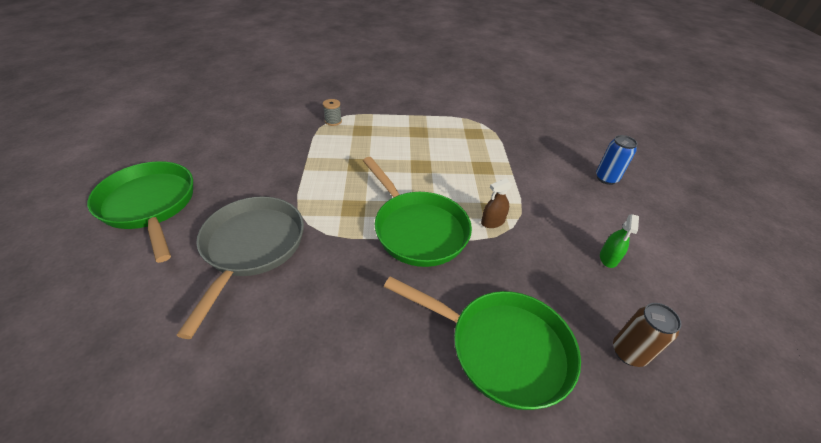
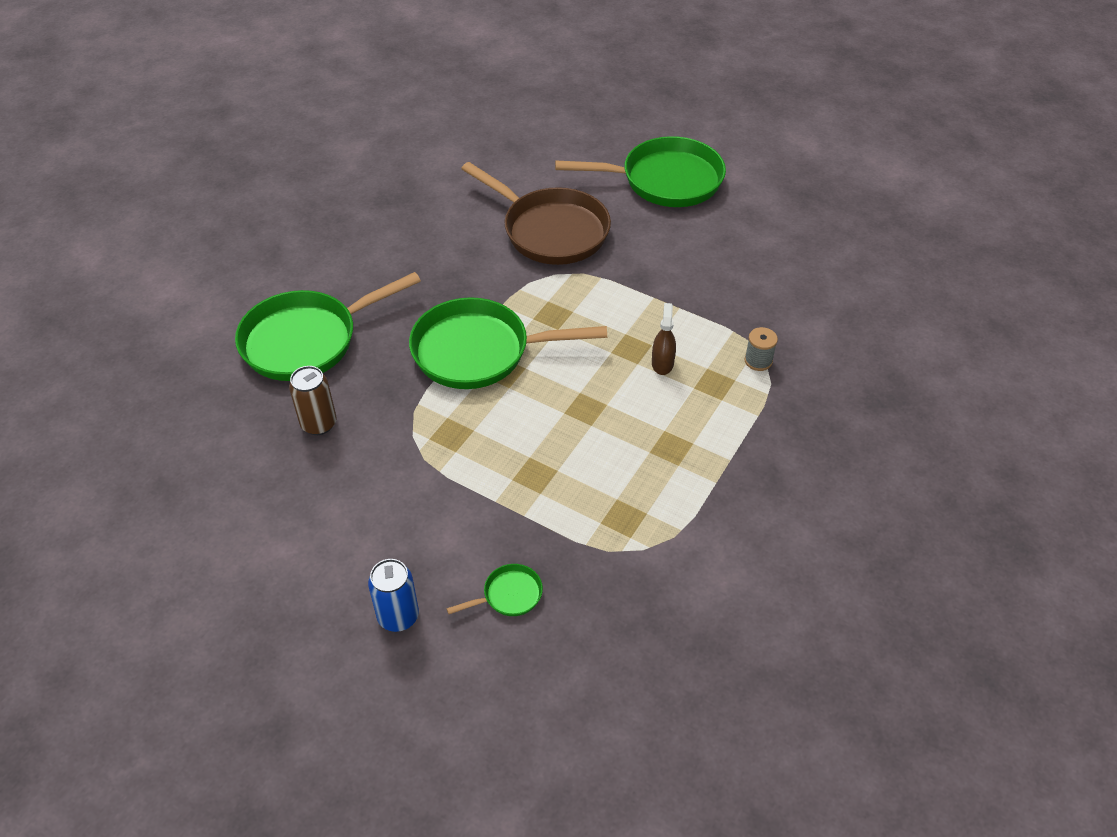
camera: 125 degrees right, 5 degrees up
(252, 247) = (550, 230): grey pan -> brown pan
(492, 222) = (435, 421): brown spray bottle -> brown spray bottle (662, 363)
(551, 151) = (509, 595): none -> green pan
(608, 258) = (299, 492): green spray bottle -> none
(628, 352) = (219, 420): brown can -> brown can (319, 424)

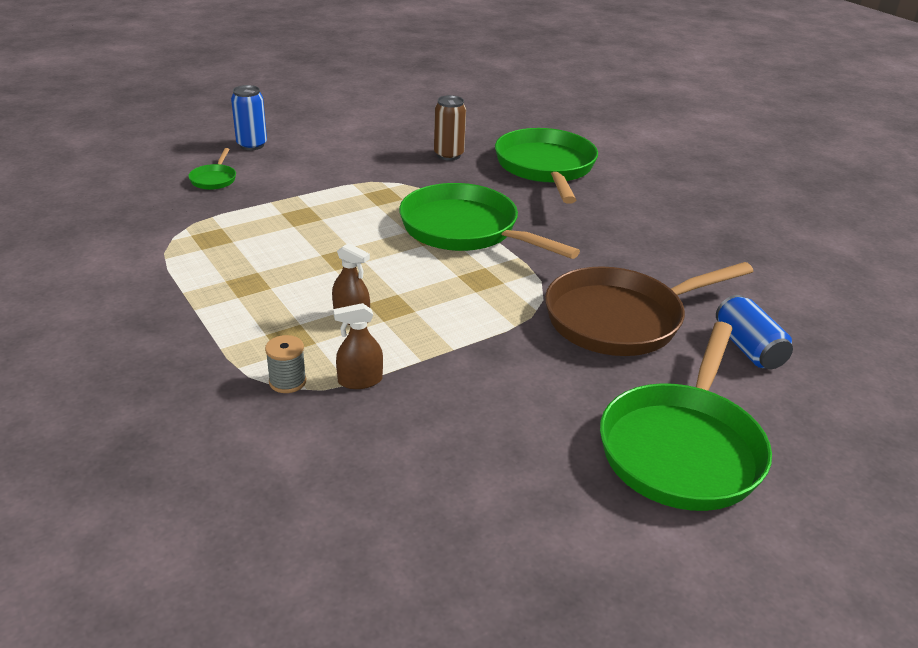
camera: 115 degrees right, 15 degrees down
(479, 351) = (465, 230): green pan -> green pan turned 75 degrees counterclockwise
(540, 171) = (748, 348): none -> blue can
(725, 327) = (360, 380): none -> brown spray bottle

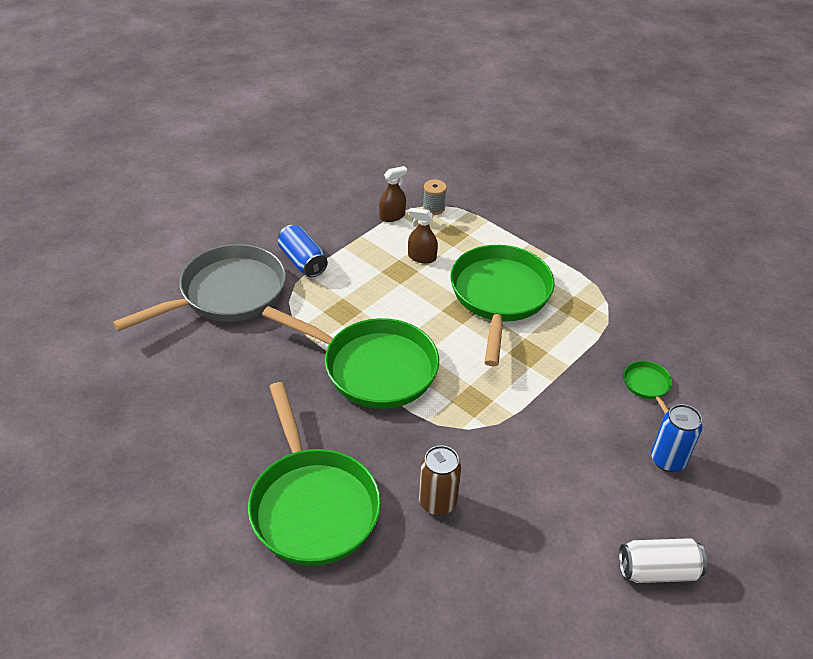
camera: 165 degrees right, 10 degrees up
(318, 112) = (657, 571): none -> white can
(621, 319) = (227, 294): brown pan -> grey pan
(682, 448) = (195, 211): green pan -> green pan (499, 296)
(748, 348) = (133, 286): blue can -> blue can (303, 261)

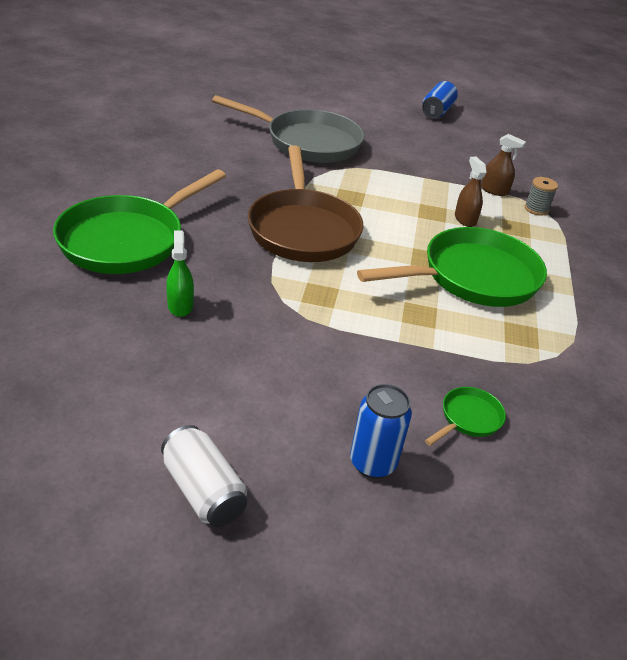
camera: 55 degrees right, 5 degrees down
(303, 261) = (383, 164): blue can -> blue can (437, 111)
(373, 368) = (303, 229): green pan -> brown pan
(437, 502) = (180, 305): brown can -> green spray bottle

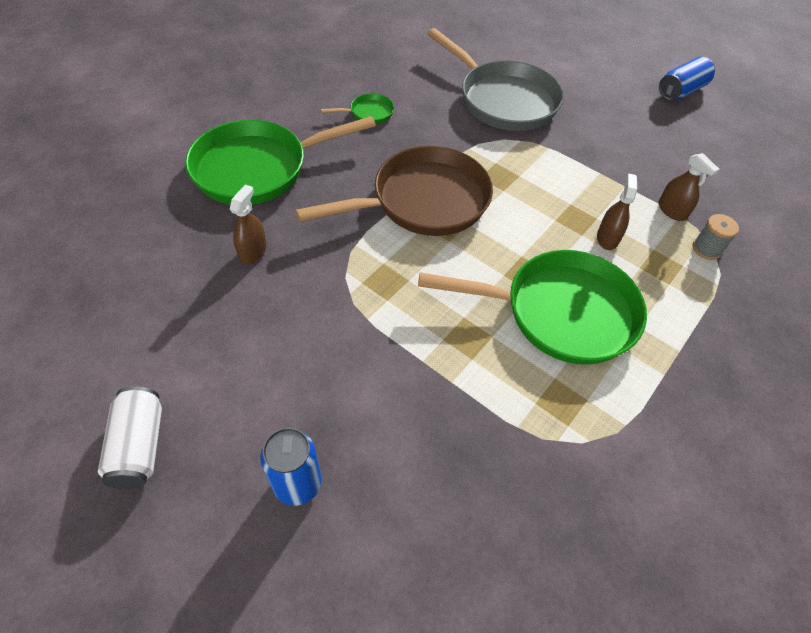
camera: 30 degrees right, 15 degrees up
(180, 305) = (253, 251): green spray bottle -> brown spray bottle
(303, 229) = (423, 201): brown pan -> brown pan turned 135 degrees counterclockwise
(468, 418) = (426, 476): green pan -> green pan (368, 113)

